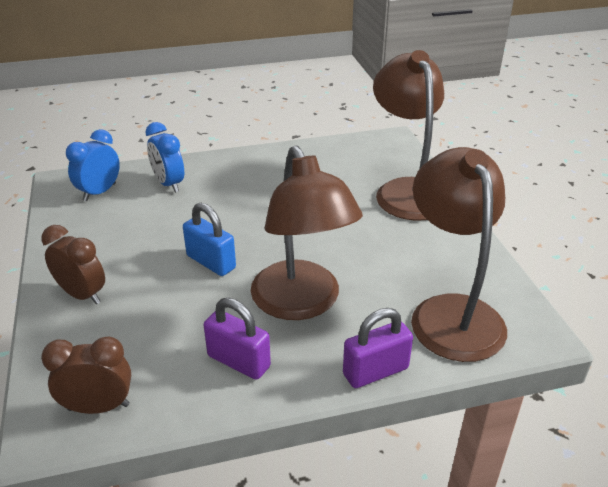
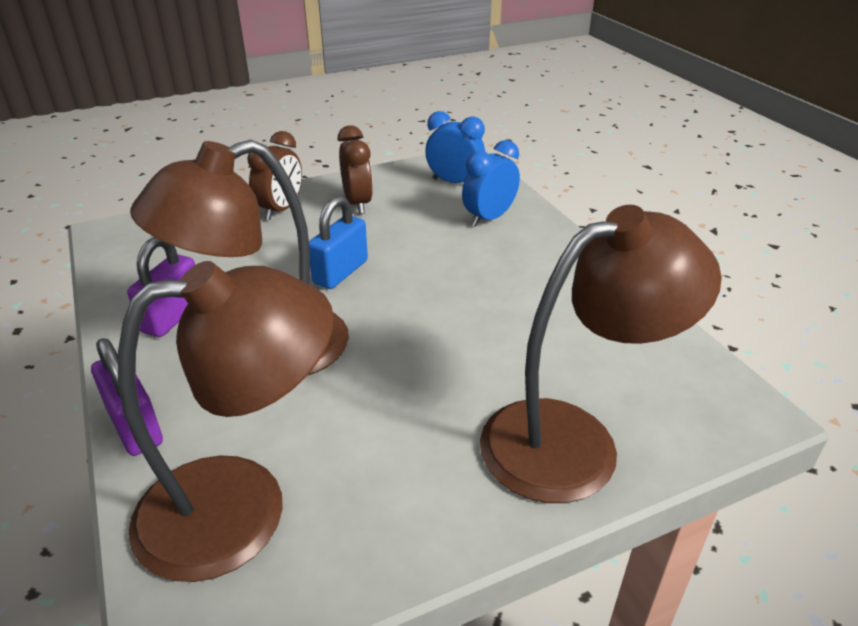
camera: 80 degrees right, 0 degrees up
(98, 407) = (131, 249): brown clock -> brown clock (357, 203)

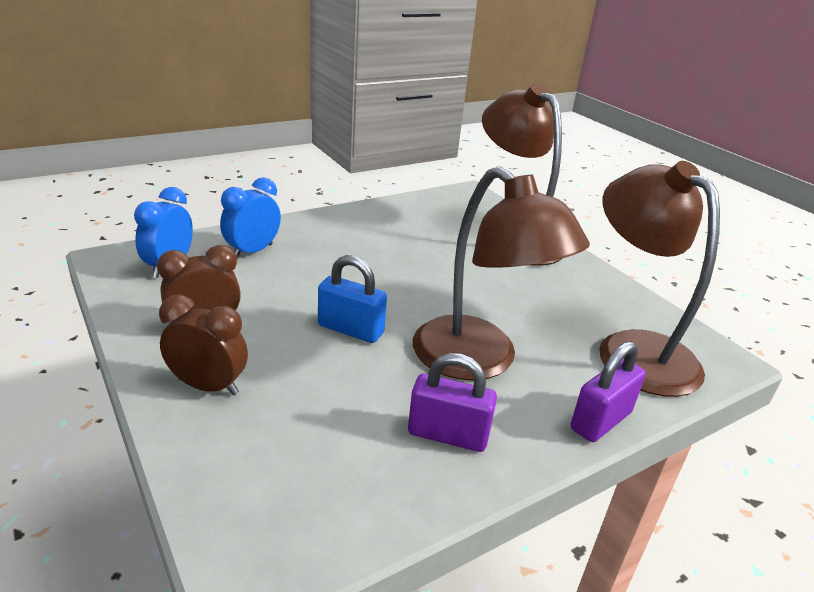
camera: 100 degrees left, 5 degrees down
(489, 218) = (252, 251): blue clock -> blue clock turned 90 degrees clockwise

